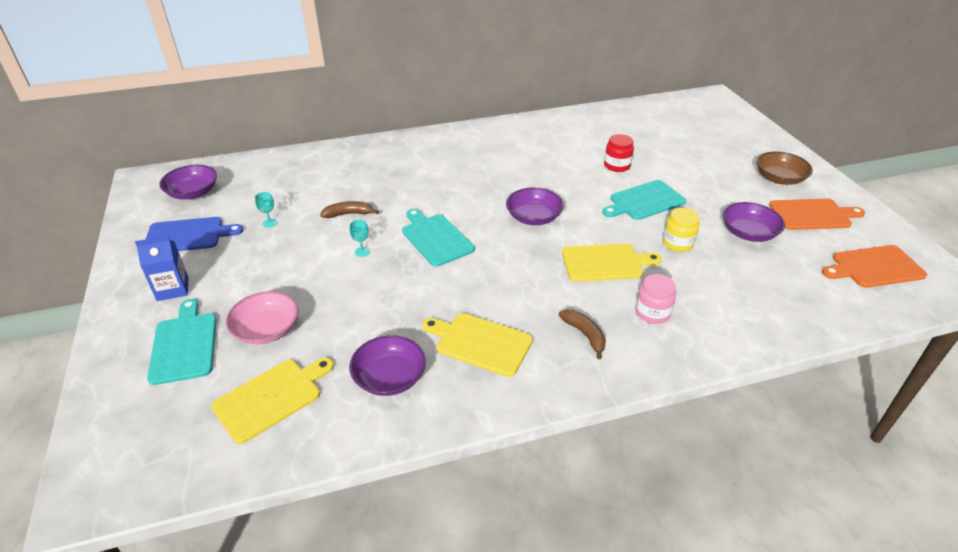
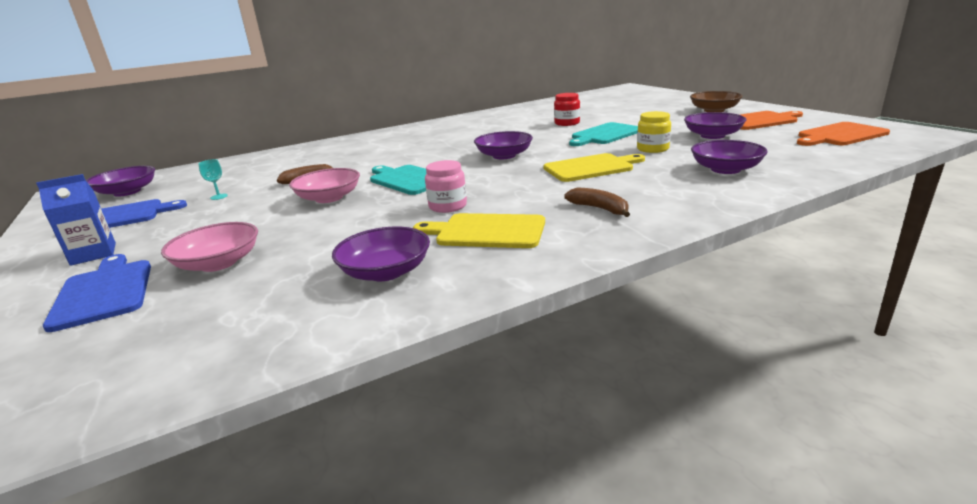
camera: 10 degrees left, 15 degrees down
(184, 345) = (104, 292): turquoise cutting board -> blue cutting board
(271, 398) = (228, 313): yellow cutting board -> none
(362, 252) = (329, 198): turquoise goblet -> pink bowl
(652, 313) = (659, 186): pink jar -> pink jar (448, 206)
(726, 300) = (725, 169): none -> purple bowl

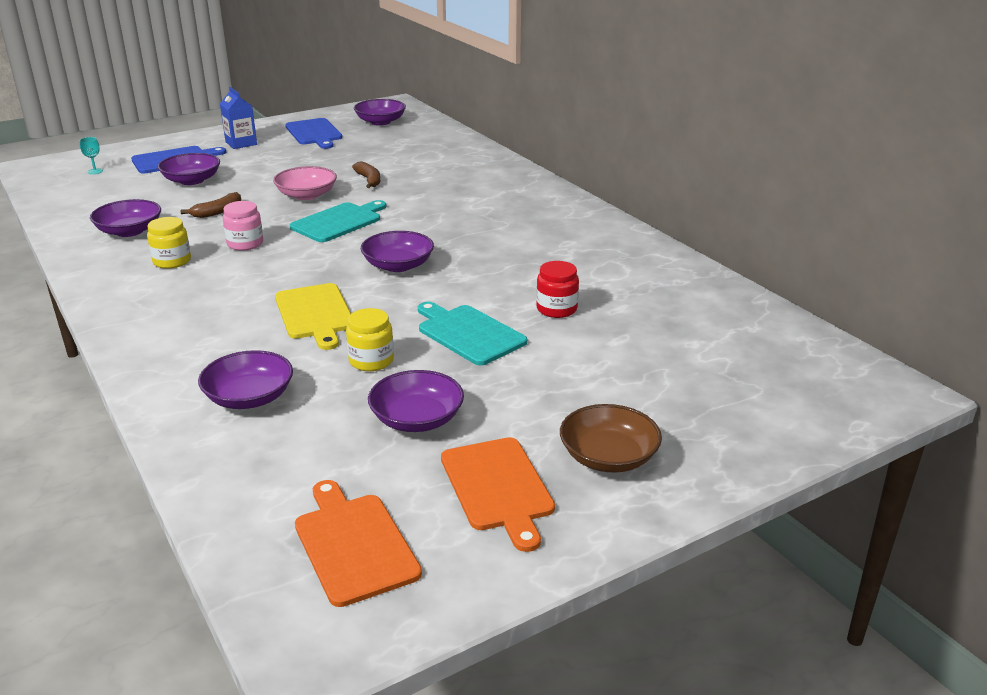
camera: 85 degrees right, 5 degrees up
(218, 263) = (192, 180): pink bowl -> purple bowl
(219, 197) = (342, 155): turquoise goblet -> turquoise goblet (95, 171)
(486, 231) = (172, 261): yellow cutting board -> yellow jar
(599, 209) = (183, 310): brown banana -> brown banana (217, 212)

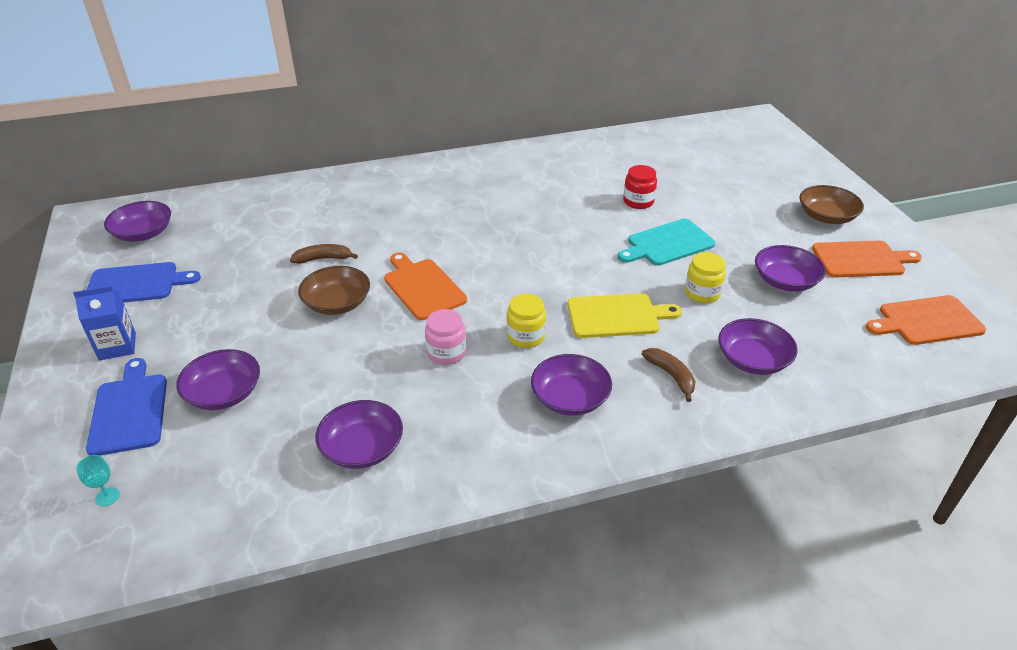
camera: 75 degrees left, 10 degrees up
(172, 261) = (468, 409): yellow jar -> yellow jar (526, 336)
(217, 212) = (345, 372): brown banana -> brown banana (671, 376)
(306, 195) = (337, 303): pink bowl -> brown bowl
(339, 222) = (423, 287): turquoise cutting board -> orange cutting board
(398, 265) = (537, 262): purple bowl -> purple bowl (570, 398)

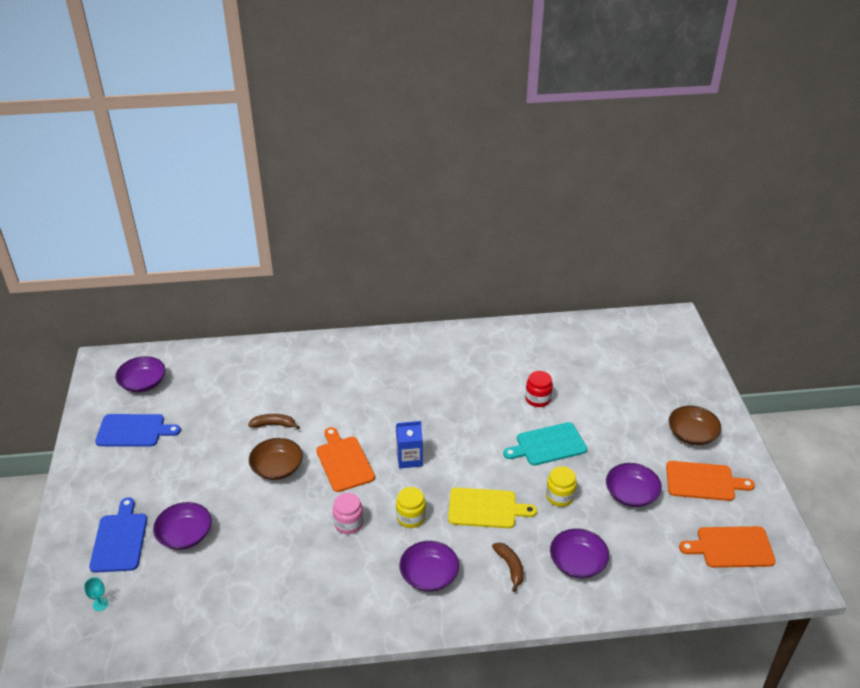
camera: 10 degrees right, 0 degrees up
(117, 346) = (116, 484): blue carton -> blue carton (409, 458)
(362, 448) = (273, 593): purple bowl -> none

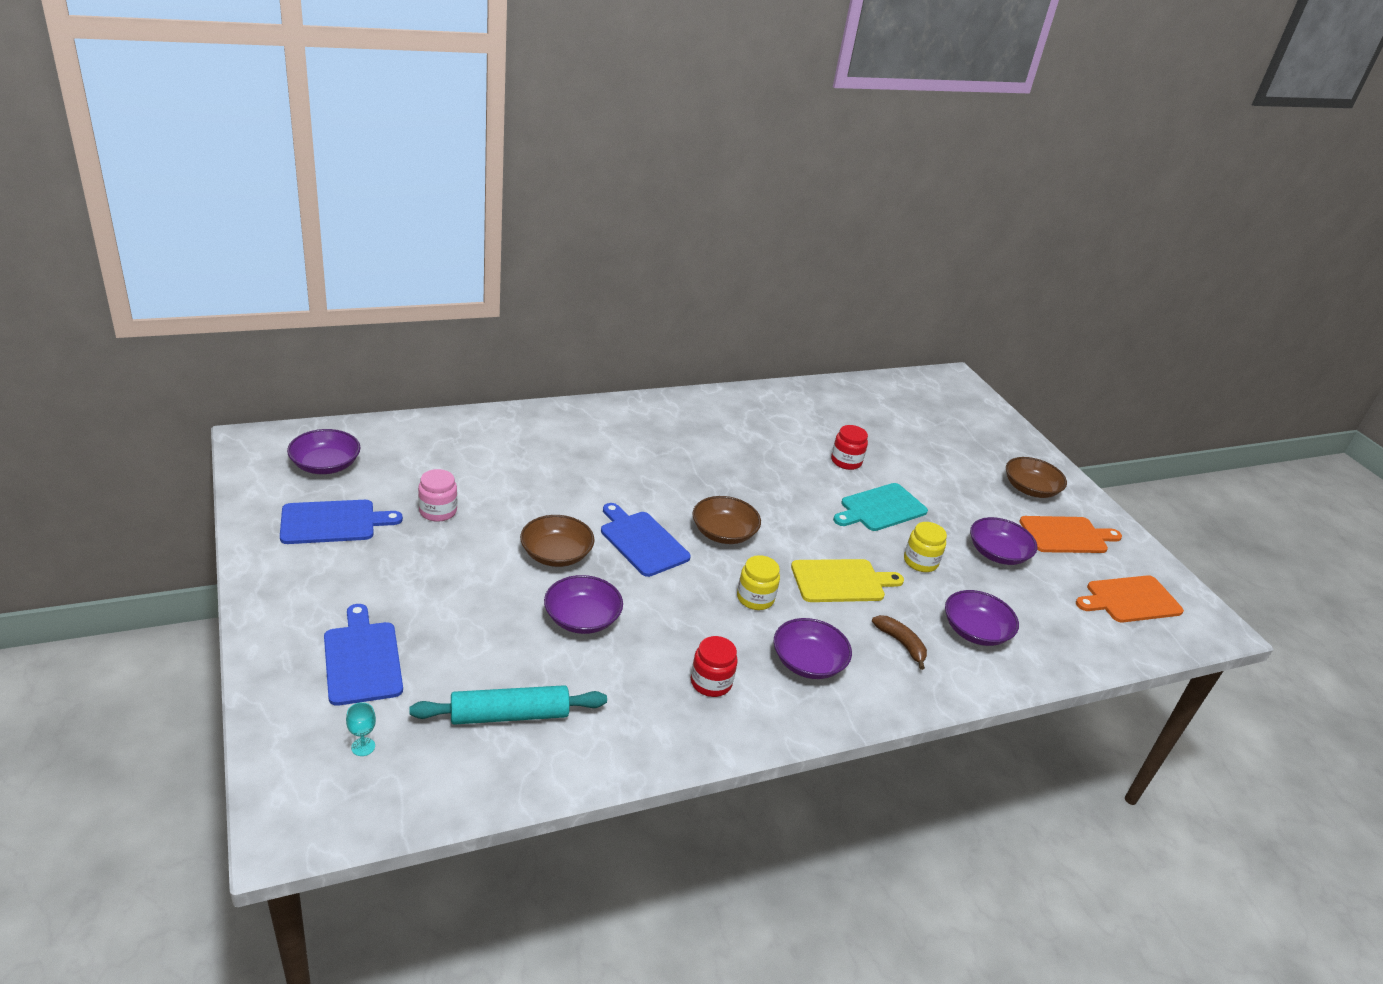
camera: 20 degrees left, 5 degrees down
(185, 535) = (458, 644): purple bowl -> purple bowl (582, 618)
(200, 593) = (509, 715): none -> turquoise rolling pin
(274, 425) = (531, 505): brown banana -> none
(344, 462) = (642, 541): orange cutting board -> blue cutting board
(348, 523) = (679, 611): pink jar -> pink jar (438, 511)
(349, 583) = (711, 682): none -> red jar
(409, 458) = (723, 533): blue carton -> brown bowl

